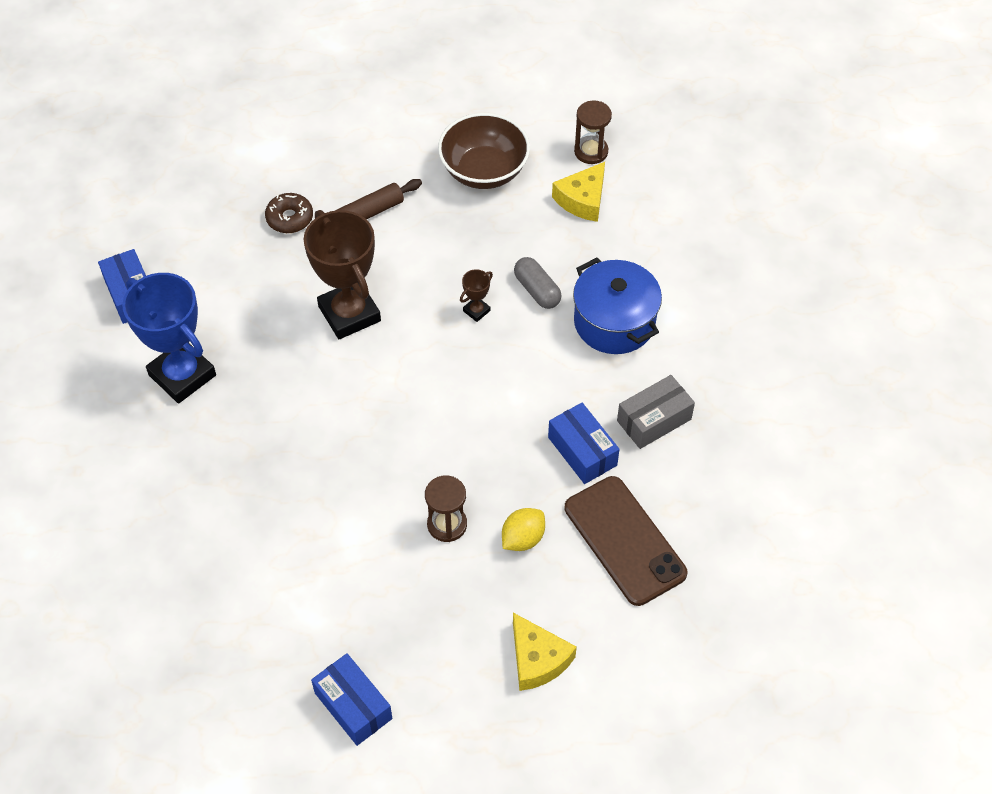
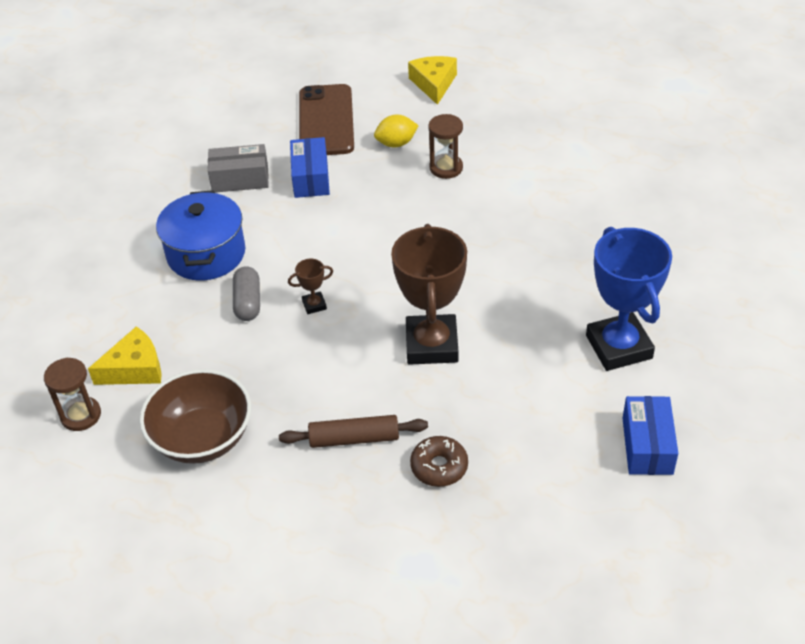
camera: 150 degrees left, 10 degrees down
(353, 706) = (572, 98): blue box -> none

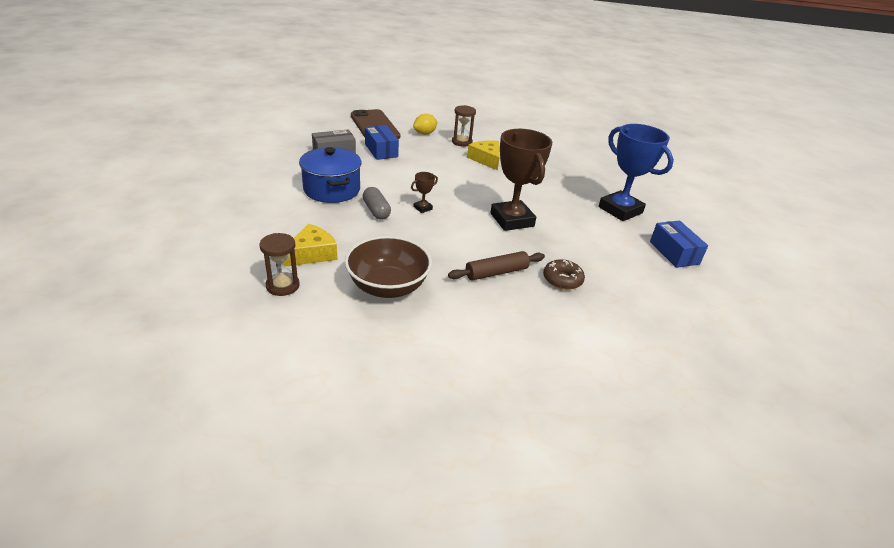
camera: 25 degrees left, 10 degrees down
(434, 84) = (429, 109): yellow cheese -> yellow cheese (486, 159)

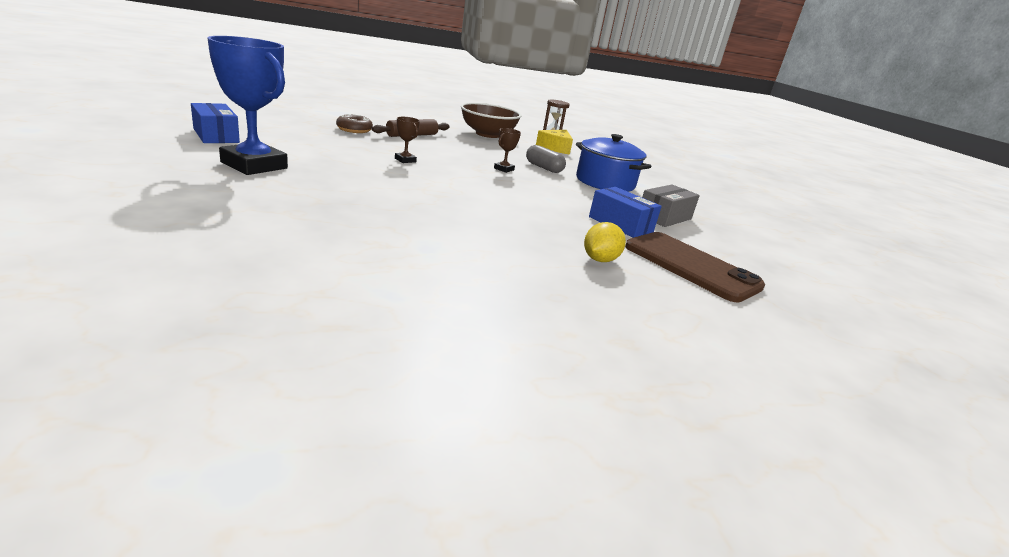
camera: 160 degrees right, 10 degrees down
(462, 142) = (523, 248): brown hourglass -> none
(486, 159) = (464, 220): yellow cheese -> none
(512, 220) = (405, 160): brown trophy -> brown trophy, size x0.42

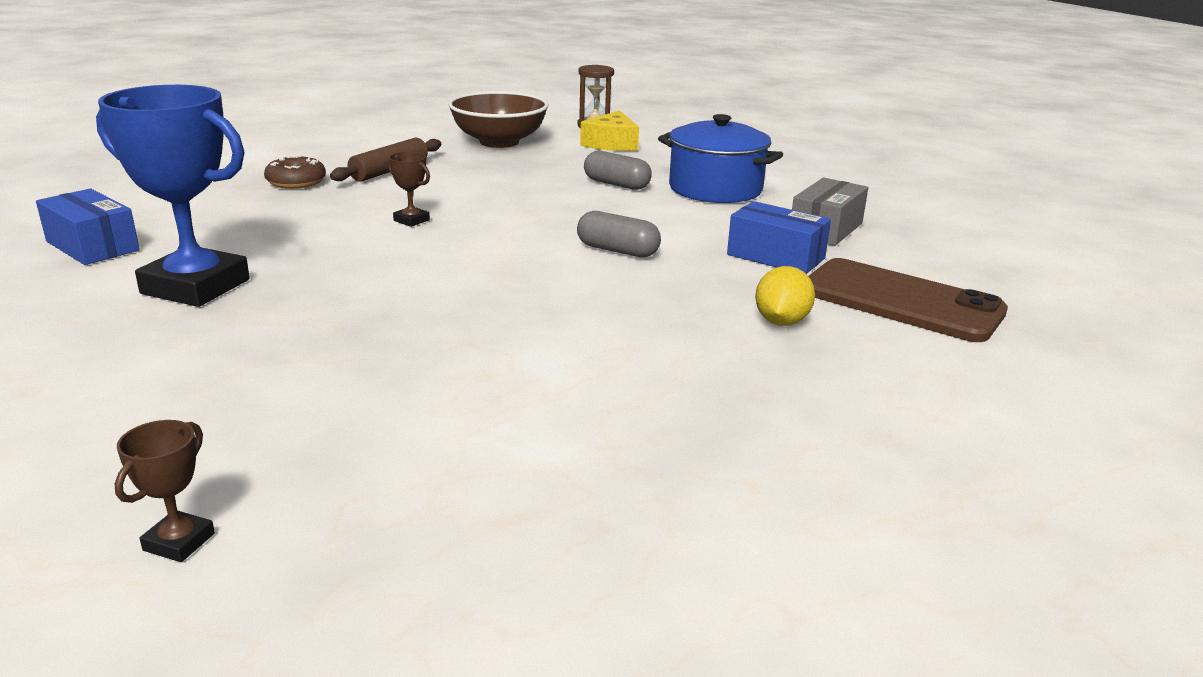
camera: 10 degrees left, 0 degrees up
(504, 169) = (562, 201): brown trophy -> brown trophy (179, 542)
(519, 200) = (617, 250): none -> grey capsule

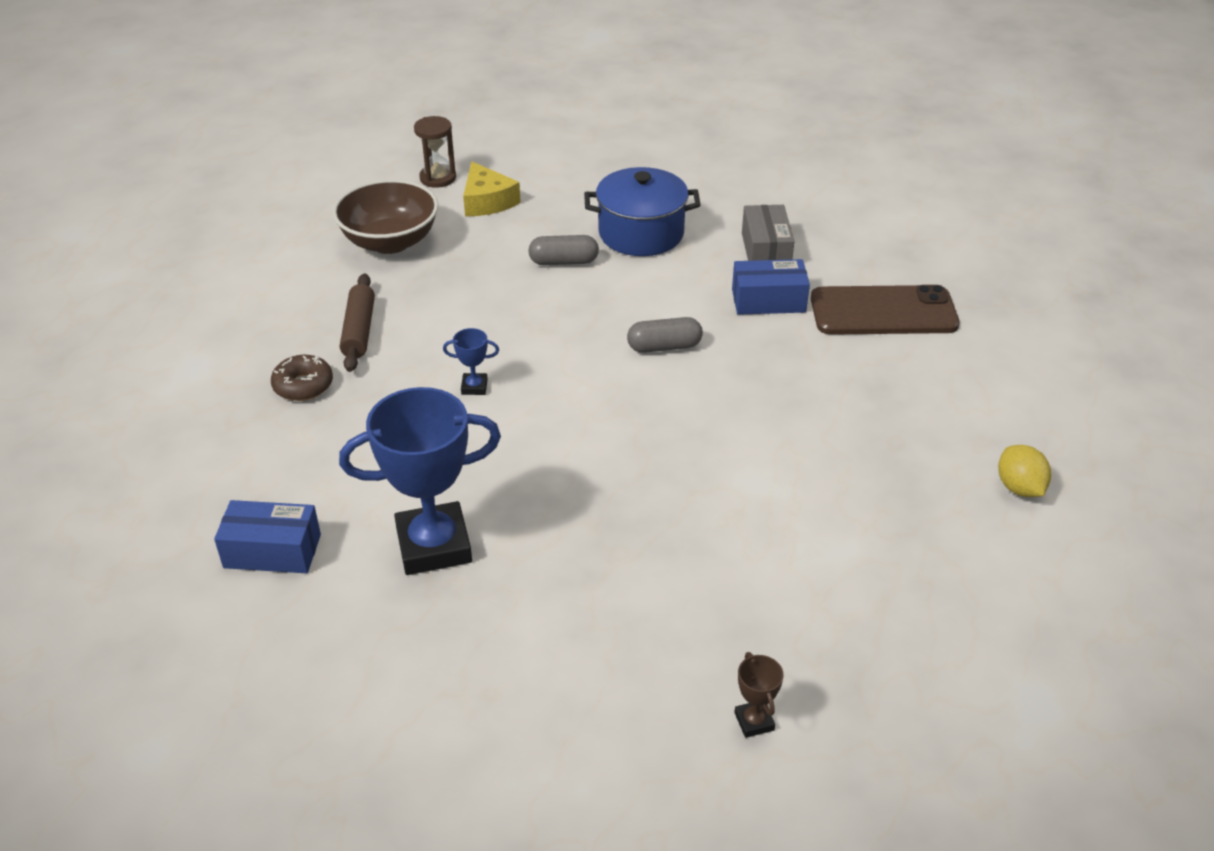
camera: 35 degrees left, 15 degrees up
(411, 220) = (474, 387): brown trophy -> blue trophy
(781, 322) = (840, 369): yellow lemon -> yellow lemon (1019, 488)

